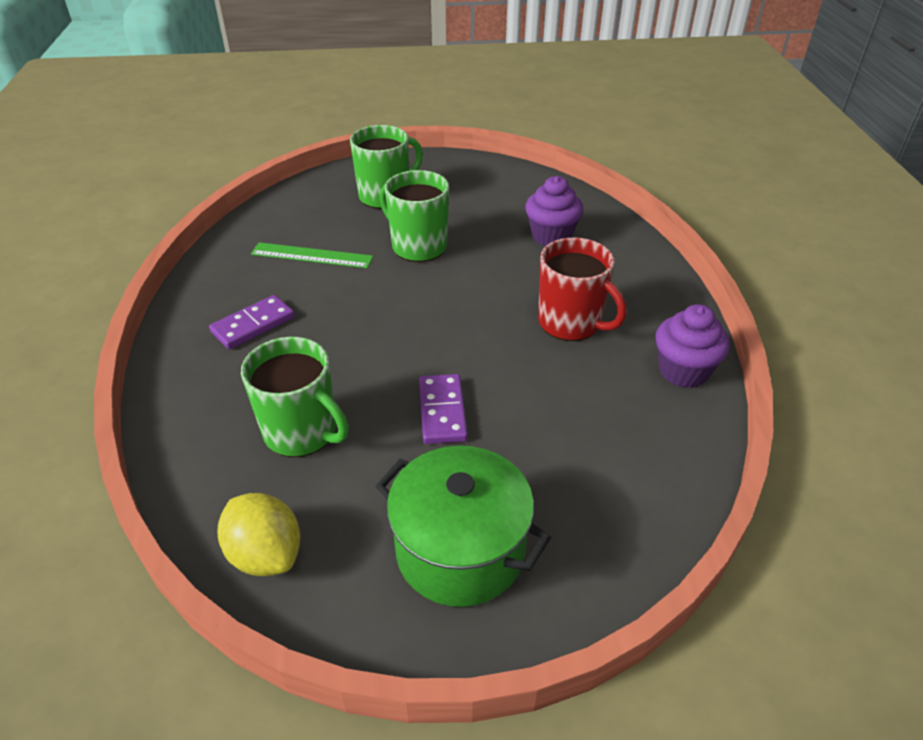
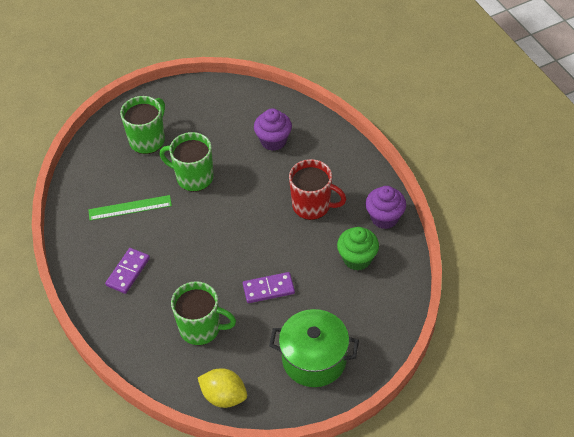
camera: 20 degrees left, 10 degrees up
(442, 411) = (268, 289): purple domino -> purple domino turned 75 degrees counterclockwise
(612, 414) = (357, 259): none -> green cupcake

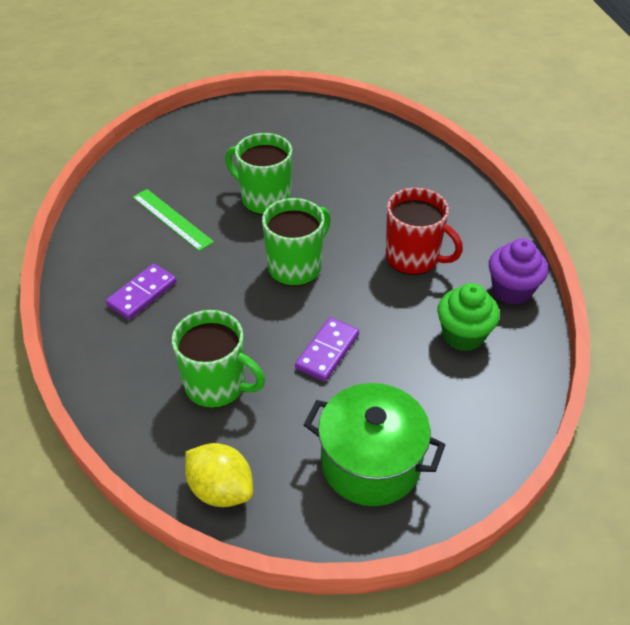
camera: 10 degrees right, 5 degrees down
(130, 208) = (172, 219): green ruler -> green ruler turned 45 degrees clockwise
(148, 140) = (220, 150): green mug -> green mug (296, 267)
(268, 289) = (327, 351): purple domino -> purple domino turned 60 degrees counterclockwise
(273, 141) = (379, 176): purple cupcake -> none

